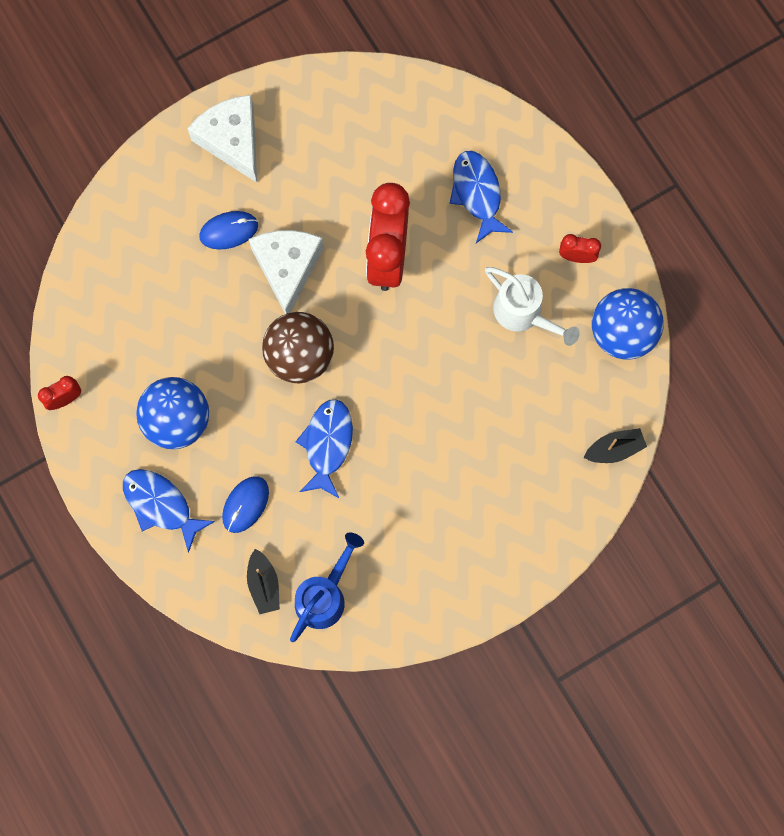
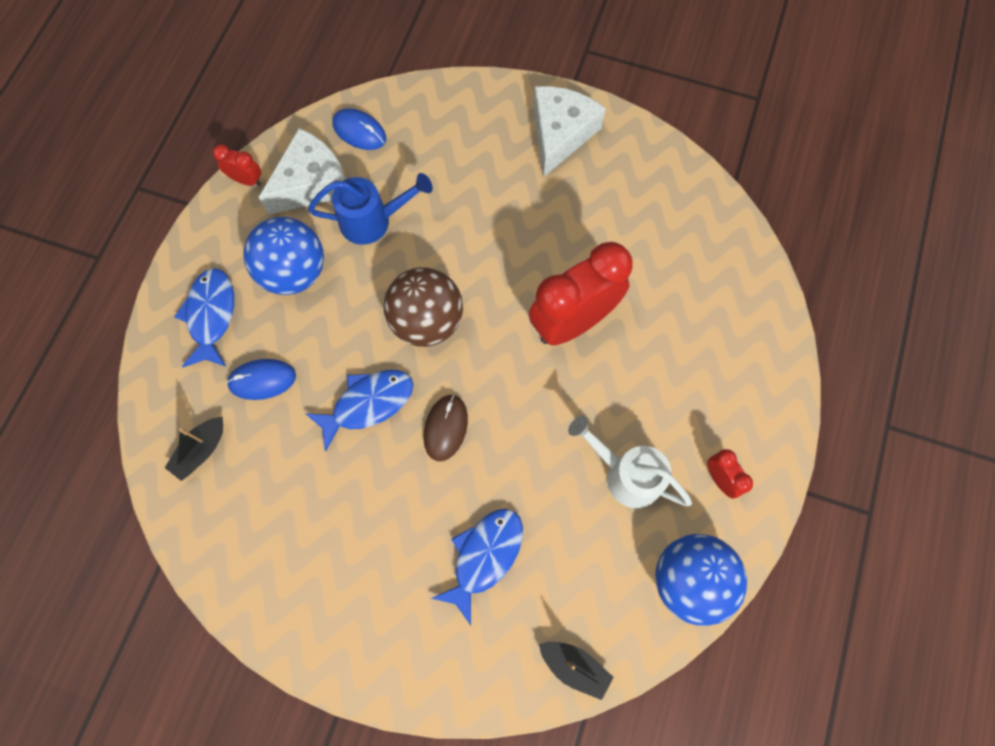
camera: 50 degrees right, 5 degrees down
(229, 231) = (485, 188): blue mouse -> blue mouse (359, 131)
(287, 268) = (493, 253): white cheese -> white cheese (312, 183)
(324, 596) = (227, 510): blue watering can -> blue watering can (372, 221)
(390, 405) = (446, 428): none -> brown mouse
(477, 193) = (694, 348): blue fish -> blue fish (484, 556)
(523, 314) = (626, 475): white watering can -> white watering can turned 120 degrees clockwise

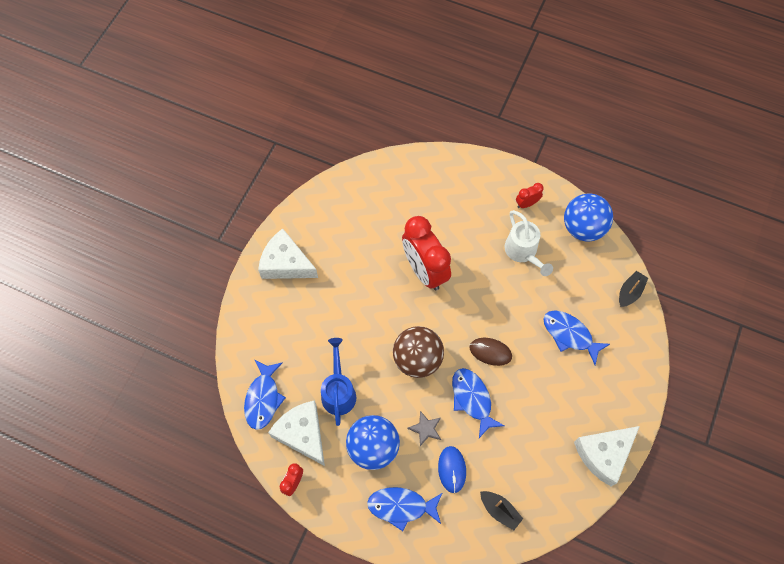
camera: 85 degrees left, 5 degrees down
(284, 613) = (603, 454): none -> white cheese
(321, 340) = (425, 429): none -> grey star
(359, 131) = (263, 398): blue mouse -> blue fish
(626, 475) = (523, 252): white watering can -> white watering can turned 60 degrees counterclockwise

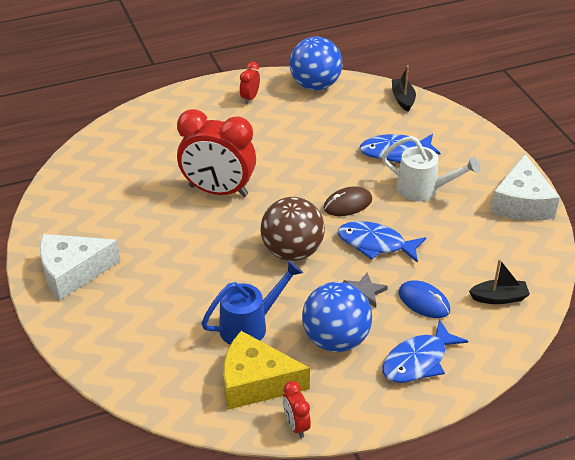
camera: 45 degrees left, 25 degrees down
(263, 398) = (180, 387): blue fish -> none
(302, 434) = (256, 382): white cheese -> yellow cheese
(338, 391) = (249, 326): blue watering can -> blue watering can turned 105 degrees clockwise
(523, 252) = (288, 127): white watering can -> white watering can (423, 189)

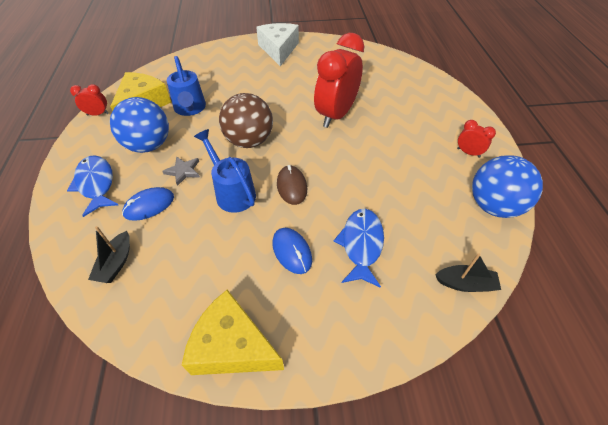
camera: 105 degrees right, 10 degrees up
(375, 244) = (232, 192): blue fish -> blue watering can
(423, 189) = (292, 251): white watering can -> blue mouse
(521, 203) = (232, 346): white cheese -> yellow cheese

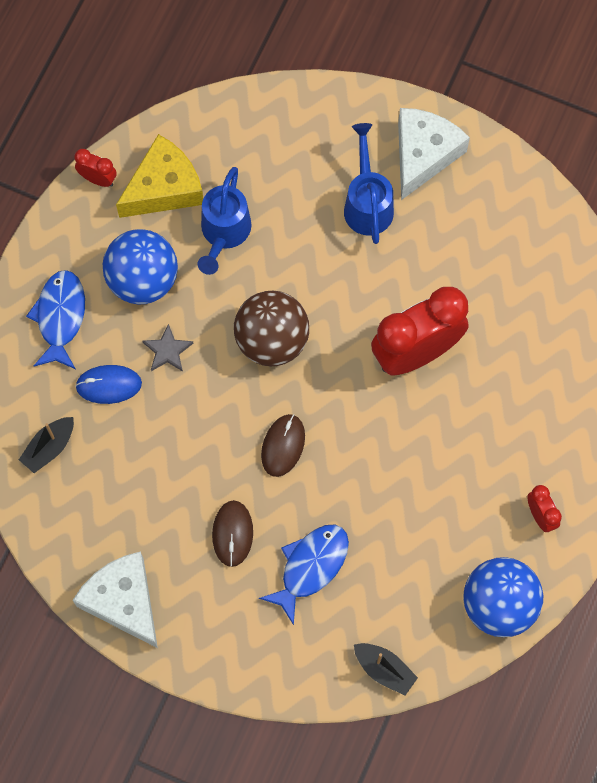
camera: 30 degrees right, 20 degrees up
(232, 192) = (210, 416): blue watering can -> blue watering can (367, 204)
(232, 346) = (123, 601): yellow cheese -> white cheese
(292, 251) = (232, 533): blue mouse -> brown mouse

